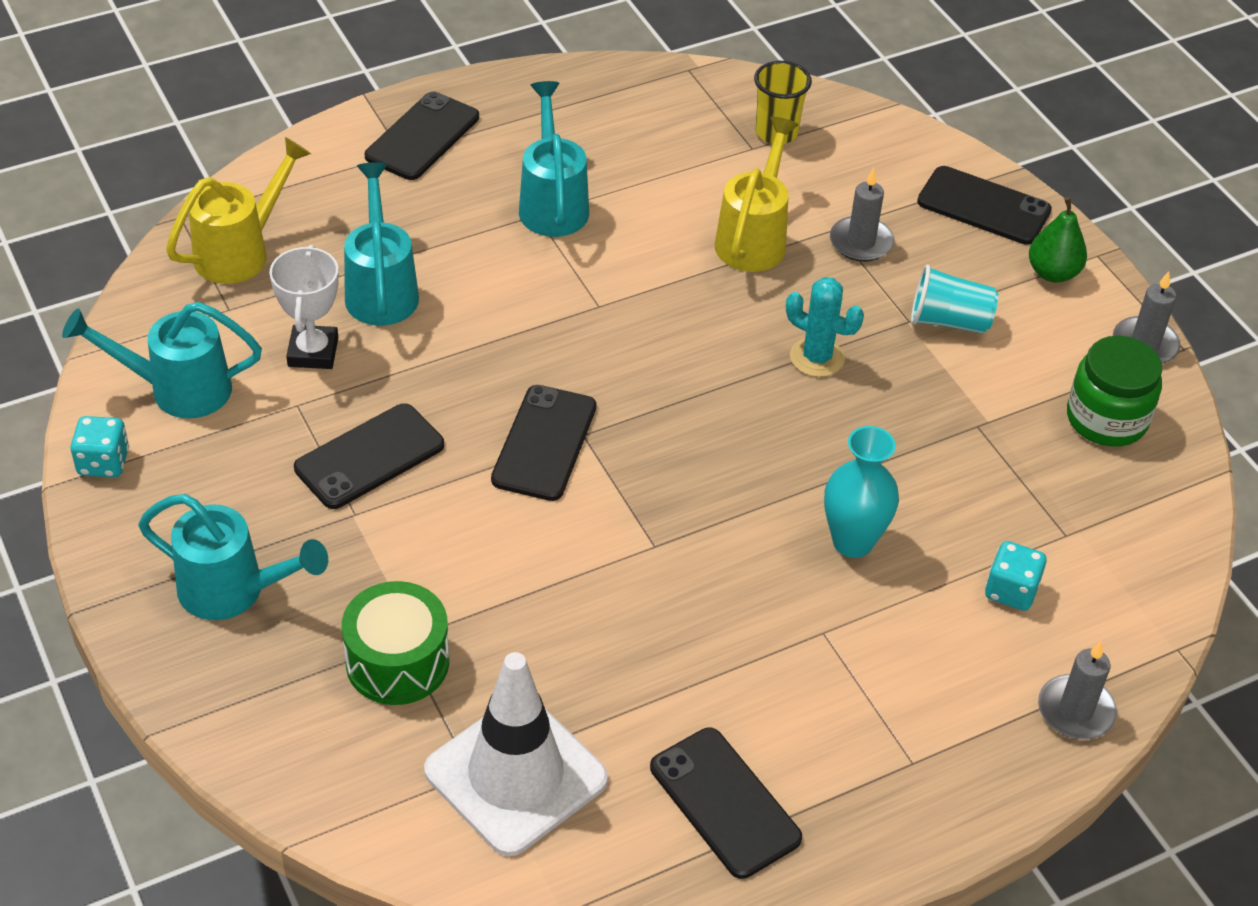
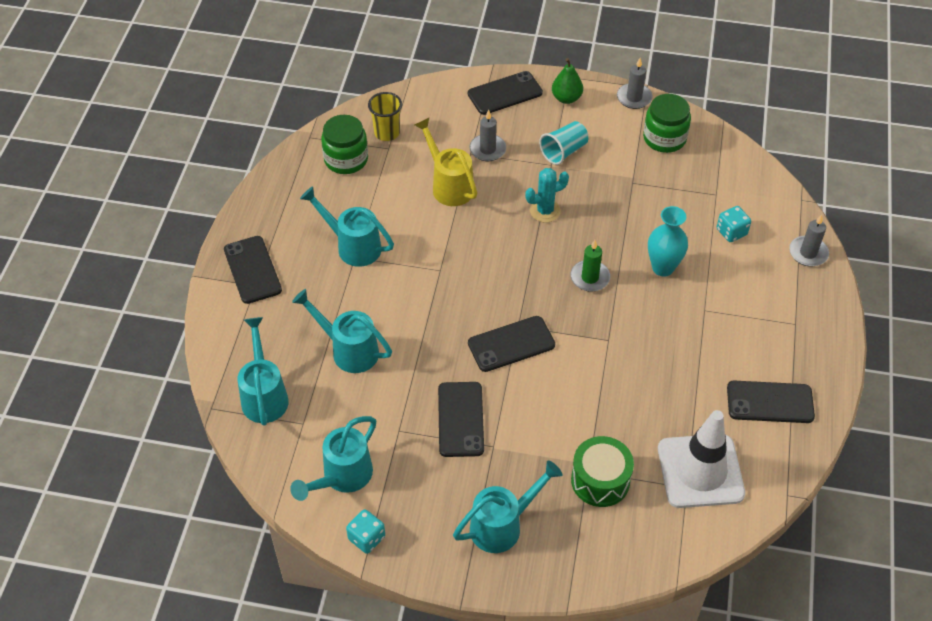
camera: 50 degrees left, 5 degrees up
(240, 252) = (264, 395): yellow watering can -> turquoise watering can
(313, 352) = (367, 403): white trophy -> none
(544, 443) = (511, 344): black phone -> black phone turned 75 degrees counterclockwise
(688, 121) = (346, 159): none -> green jar
(747, 468) = (590, 277): none -> green candle

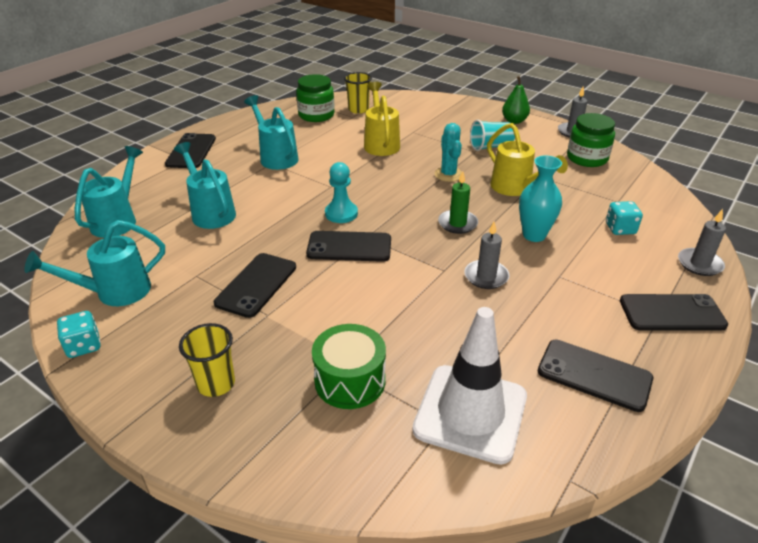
camera: 25 degrees right, 15 degrees down
(476, 304) = (341, 213): none -> turquoise pawn
(487, 149) = (428, 133): grey candle -> grey candle (486, 276)
(502, 525) = (216, 384): turquoise watering can -> yellow cup
(505, 93) = (465, 109): black phone -> black phone (671, 313)
(545, 211) = (448, 174): turquoise cactus -> turquoise cactus turned 75 degrees clockwise
(618, 209) = (515, 188): none -> yellow watering can

